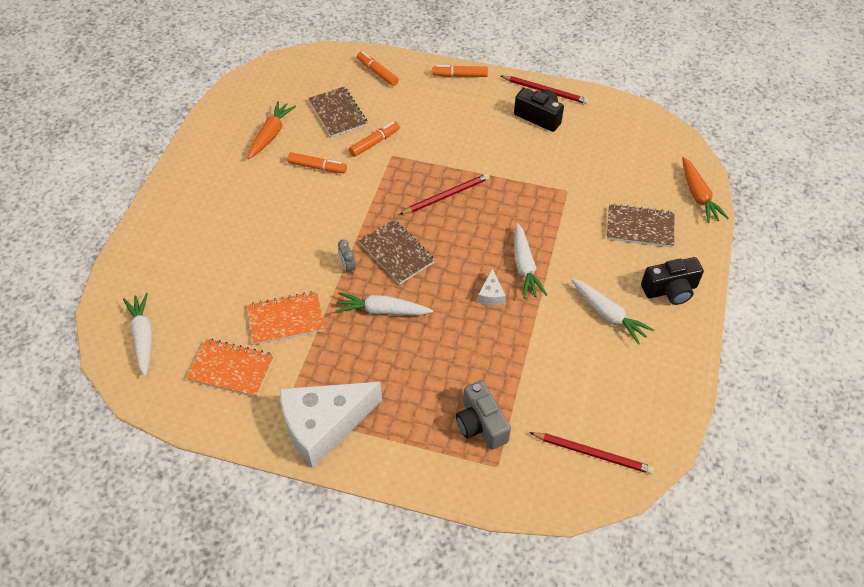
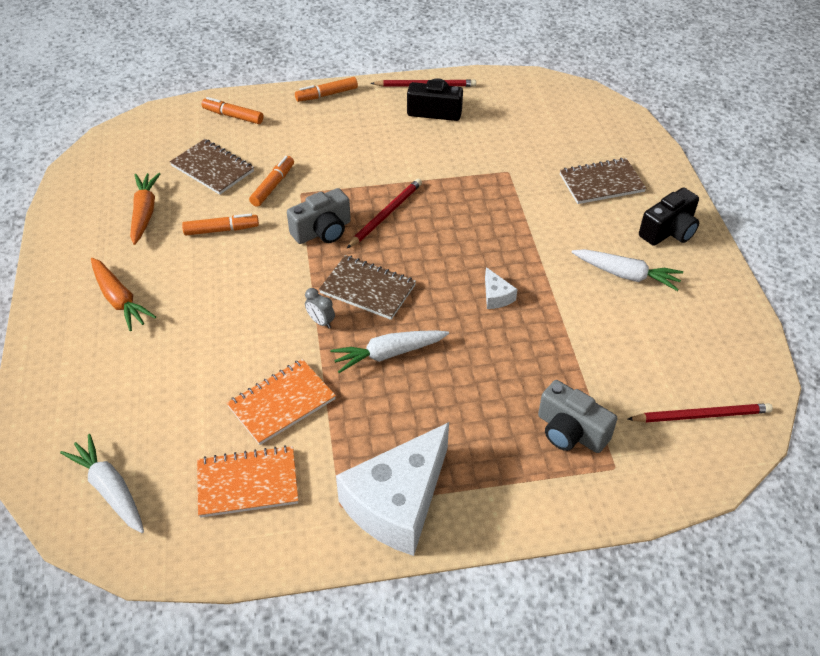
camera: 25 degrees left, 5 degrees down
(390, 193) = (322, 231): none -> grey camera
(524, 267) = (513, 257): white carrot -> none
(698, 196) = (636, 138): orange carrot -> orange carrot (120, 300)

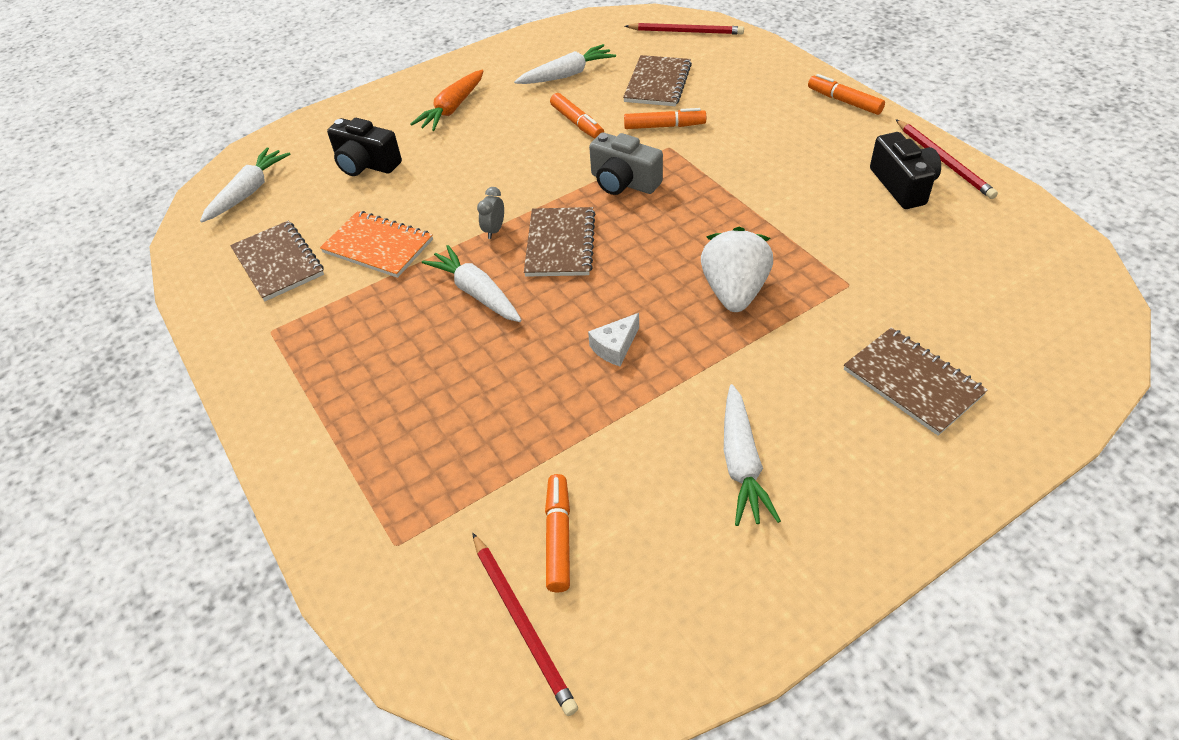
camera: 70 degrees right, 0 degrees up
(144, 212) = (567, 75): orange carrot -> white carrot
(233, 116) = (746, 62): orange marker -> orange marker (558, 537)
(247, 483) = (278, 263): orange notebook -> brown notebook
(386, 214) = (684, 215): red pencil -> red pencil (686, 32)
(398, 503) = (286, 369): white cheese -> none
(481, 221) = (734, 292): none -> white strawberry
(570, 431) = (434, 483): grey camera -> none
(669, 231) = (873, 489): black camera -> black camera (366, 164)

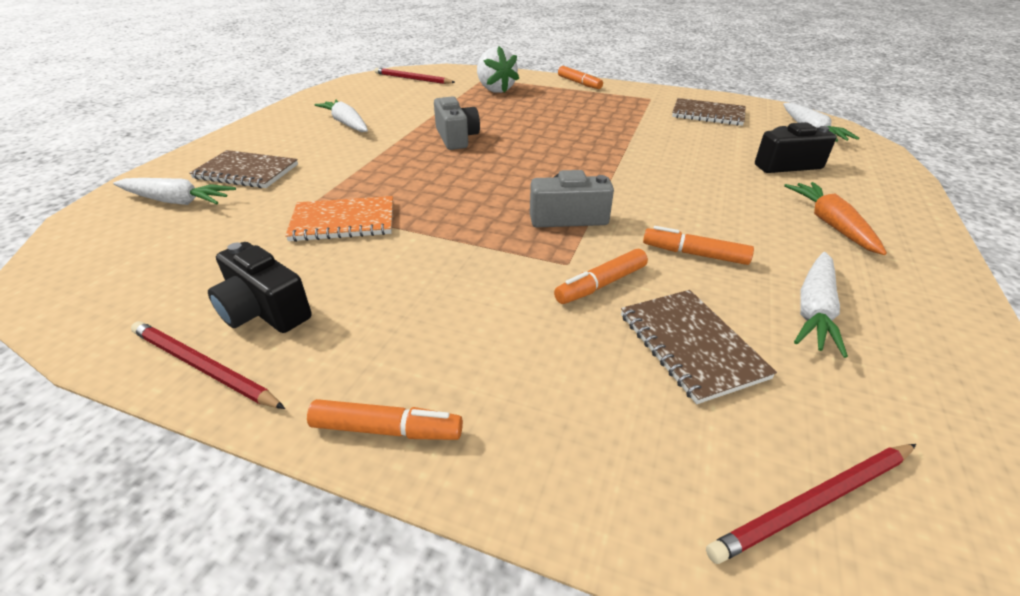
camera: 140 degrees right, 10 degrees down
(378, 246) = (671, 134): orange notebook -> orange notebook (343, 221)
(476, 292) = (572, 134): white carrot -> white carrot (177, 201)
(494, 230) = (615, 160): grey clock -> none
(558, 537) = (419, 92): orange marker -> orange marker (579, 83)
(560, 244) = (557, 166): brown notebook -> none
(615, 347) = (456, 138): white cheese -> grey camera
(734, 292) = (399, 179): white strawberry -> white strawberry (495, 89)

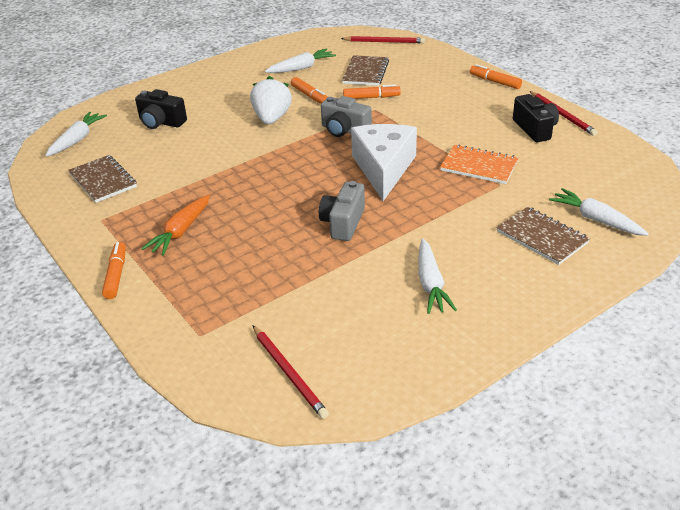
camera: 145 degrees left, 0 degrees up
(465, 187) = (383, 168): none -> white cheese
(495, 89) = (220, 297): white strawberry -> white strawberry (272, 118)
(830, 224) = (220, 89): orange carrot -> orange carrot (180, 231)

